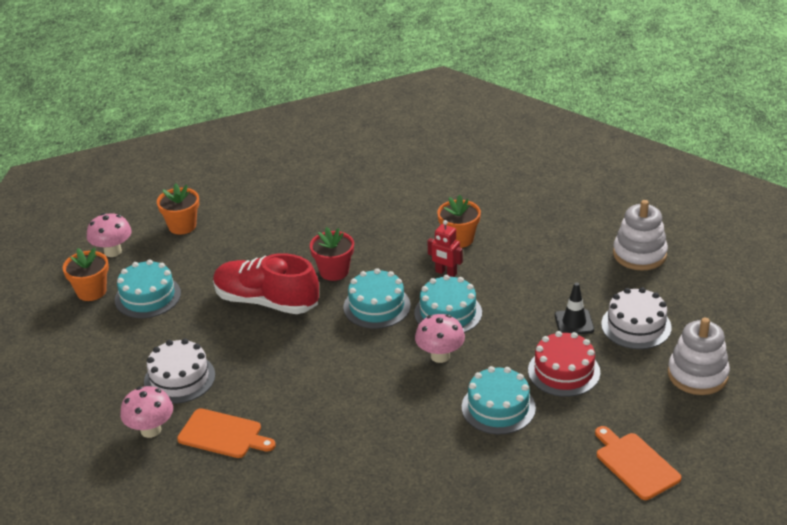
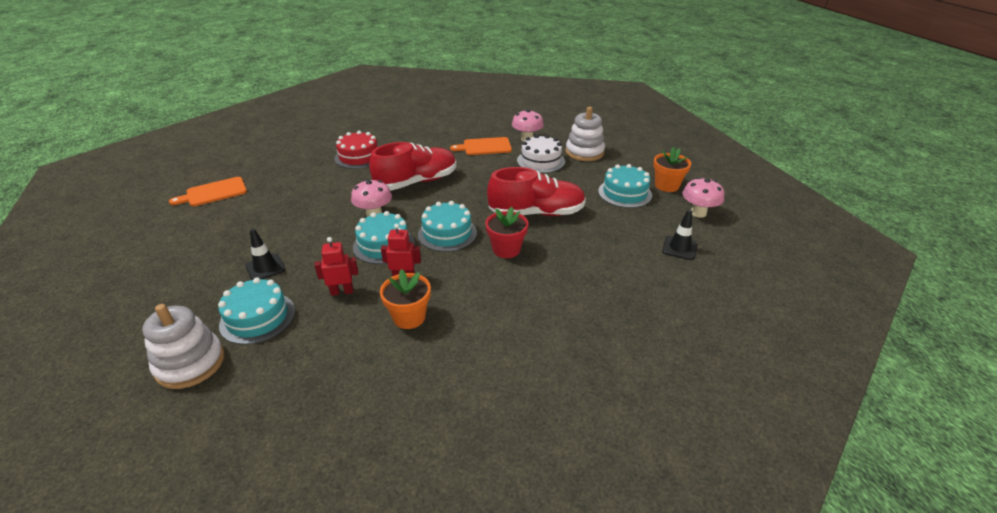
camera: 150 degrees right, 0 degrees up
(182, 226) = (679, 248): orange flower pot -> black traffic cone
(362, 393) = (417, 182): none -> red shoe
(498, 407) = (317, 197): turquoise cake -> turquoise cake (257, 317)
(506, 276) = (342, 291): none -> red robot
(564, 371) = (270, 230): red cake -> red cake (359, 157)
(635, 464) = (213, 192): orange cutting board -> orange cutting board turned 120 degrees clockwise
(636, 326) = (203, 281): white cake -> none
(697, 375) = (150, 256): white stacking toy -> white stacking toy (584, 152)

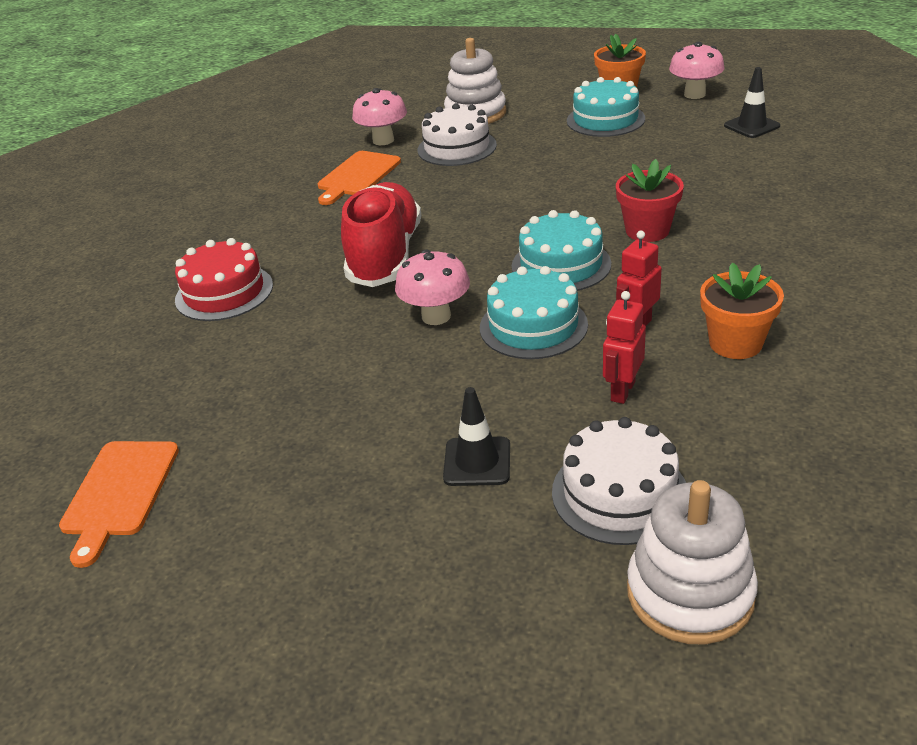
camera: 50 degrees left, 0 degrees up
(257, 317) = (619, 493): turquoise cake -> white cake
(536, 213) = (585, 187): red shoe -> none

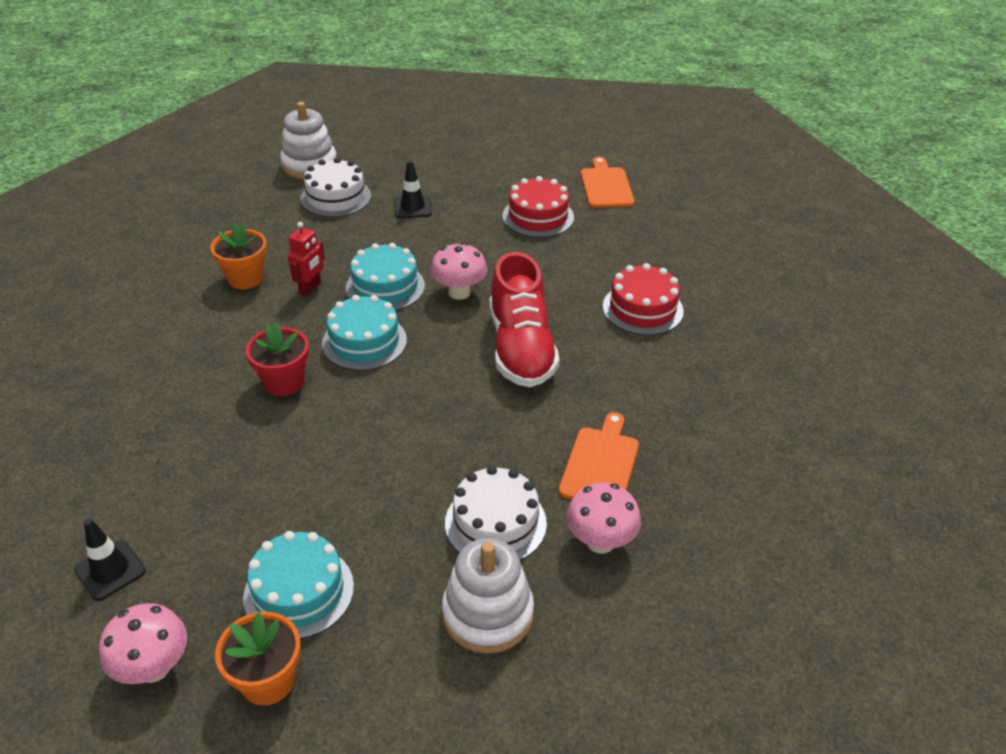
camera: 165 degrees right, 5 degrees up
(274, 431) = (538, 216): none -> red cake
(622, 391) = (327, 246): red robot -> none

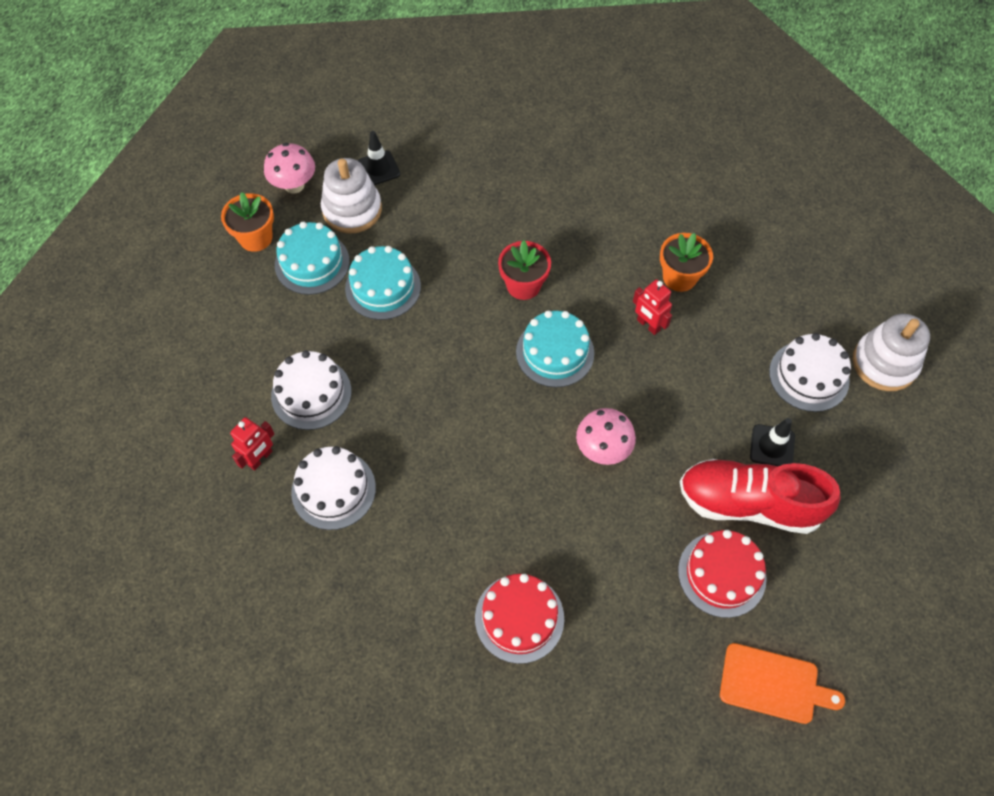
camera: 110 degrees right, 20 degrees up
(385, 287) = (632, 387): turquoise cake -> turquoise cake (383, 287)
(487, 614) = (239, 365): white stacking toy -> white stacking toy (352, 210)
(521, 348) = (500, 477): red shoe -> red shoe (748, 503)
(600, 464) = (333, 490): orange cutting board -> white cake
(600, 541) = (260, 458): pink mushroom -> red robot

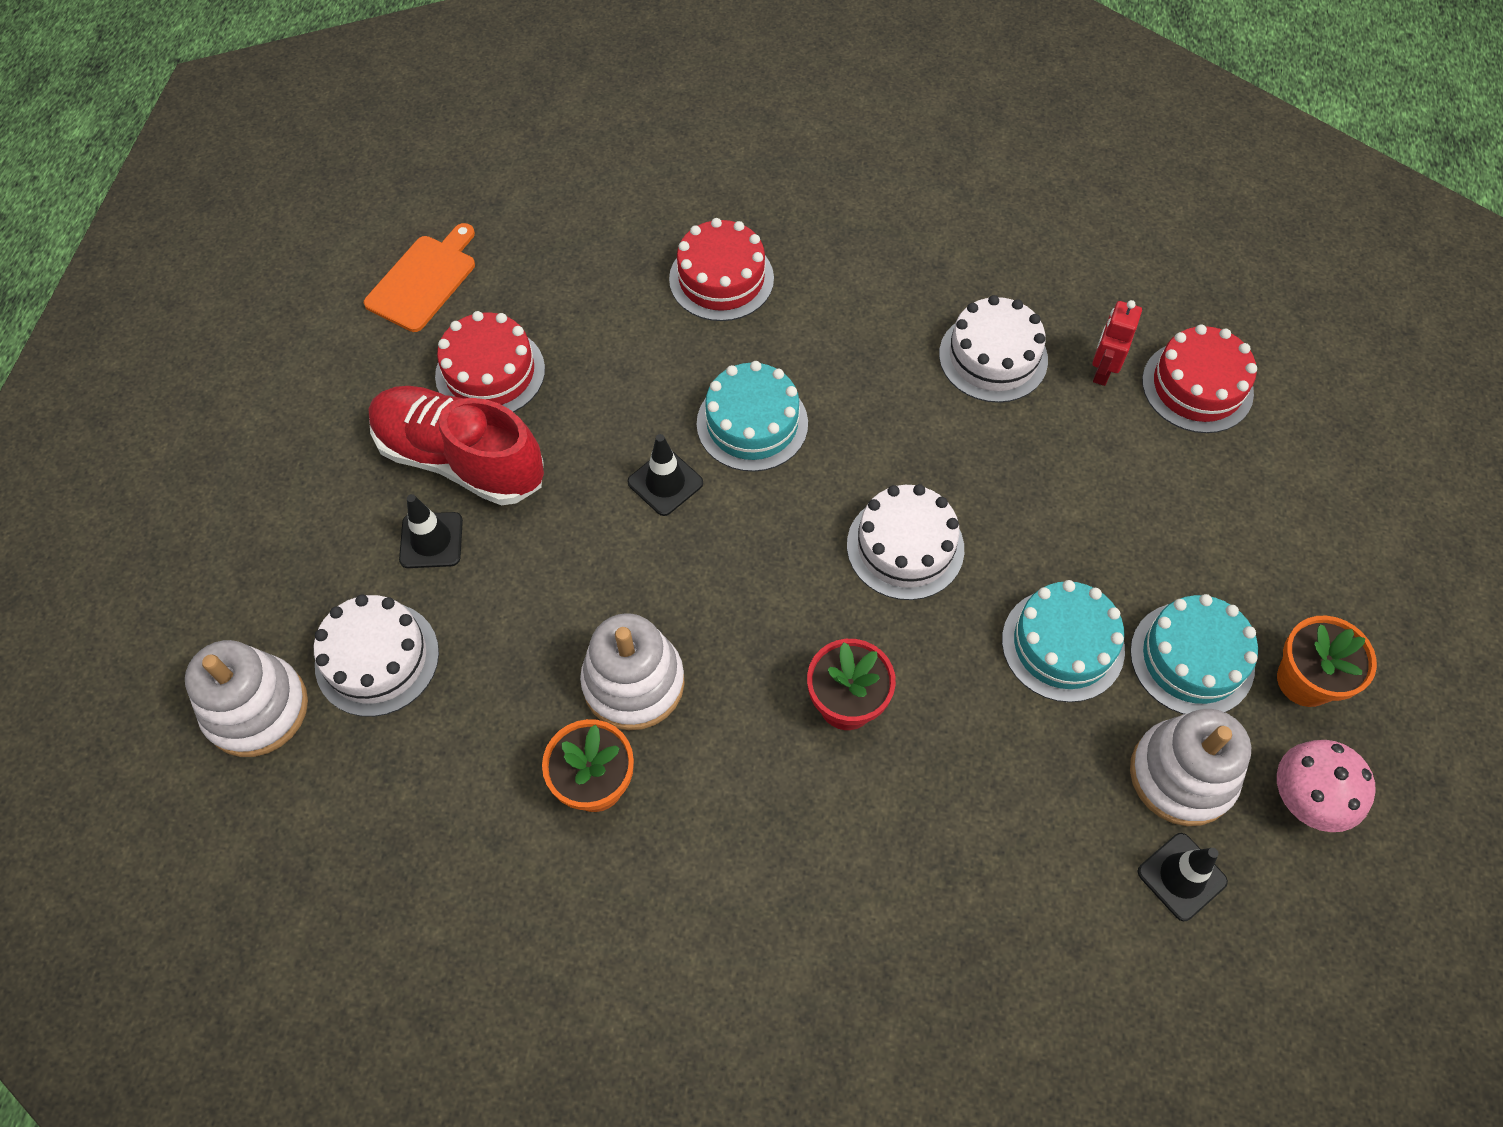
camera: 165 degrees right, 0 degrees up
(201, 429) = (1197, 386): none -> red cake
(311, 393) = (1083, 463): white cake -> white cake (905, 547)
(555, 352) = (766, 603): turquoise cake -> turquoise cake (752, 423)
(602, 449) = (665, 482): pink mushroom -> black traffic cone
(648, 325) = (633, 683): red robot -> white stacking toy
(748, 503) = (461, 459): red shoe -> red shoe turned 150 degrees counterclockwise
(773, 684) = (424, 280): orange cutting board -> orange cutting board turned 120 degrees clockwise

